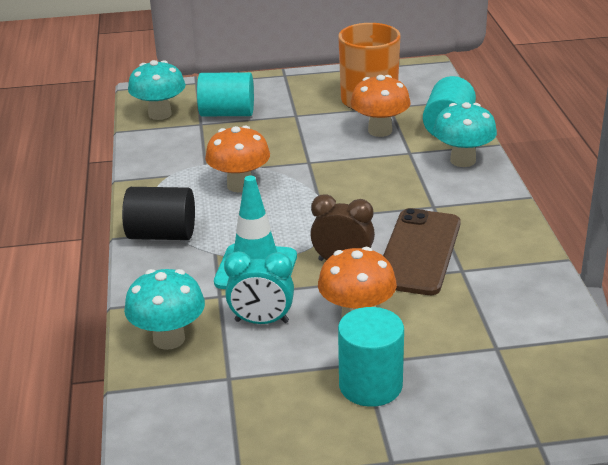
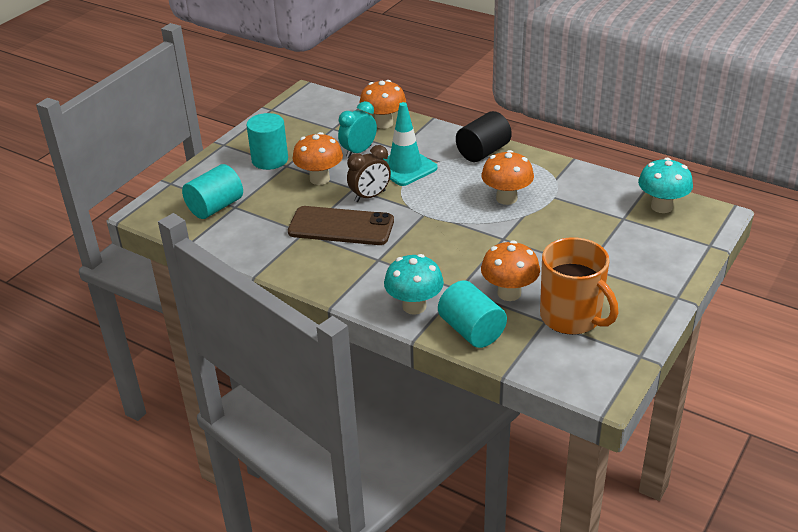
camera: 130 degrees right, 5 degrees up
(169, 339) = (383, 123): turquoise mushroom -> orange mushroom
(227, 113) = (627, 236): turquoise cylinder -> turquoise cylinder (215, 207)
(419, 252) = (341, 227): brown phone -> brown phone turned 45 degrees counterclockwise

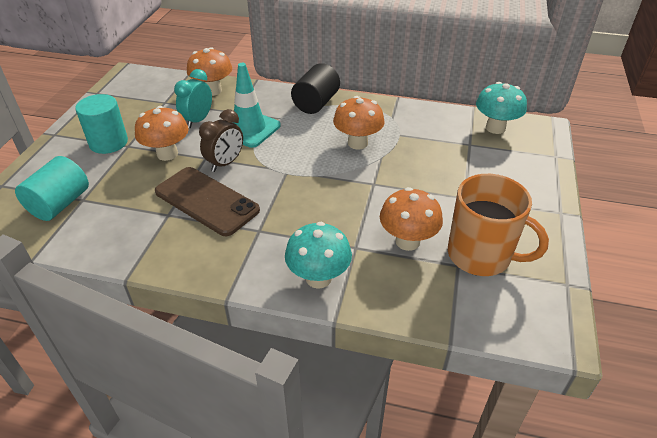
camera: 20 degrees left, 5 degrees up
(341, 227) = (206, 201): brown phone -> brown phone turned 45 degrees clockwise
(471, 330) = (391, 294): turquoise cylinder -> none

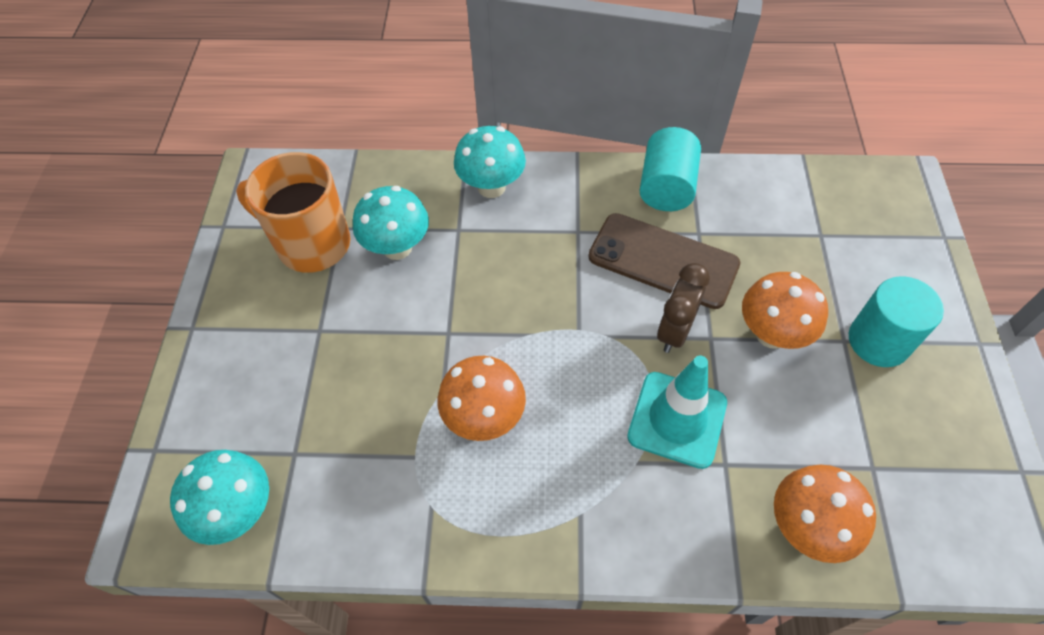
camera: 170 degrees right, 15 degrees up
(60, 204) = (841, 223): turquoise cylinder -> turquoise cylinder (666, 187)
(198, 120) = (776, 424): turquoise clock -> none
(316, 103) = (585, 525): black cylinder -> none
(407, 241) = (397, 247): orange mushroom -> turquoise mushroom

